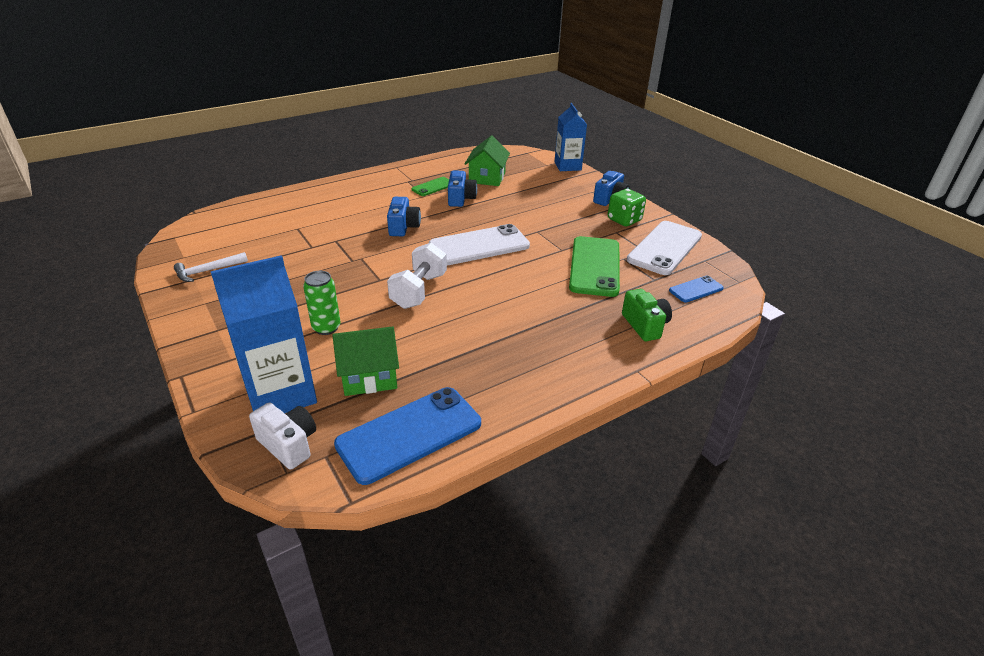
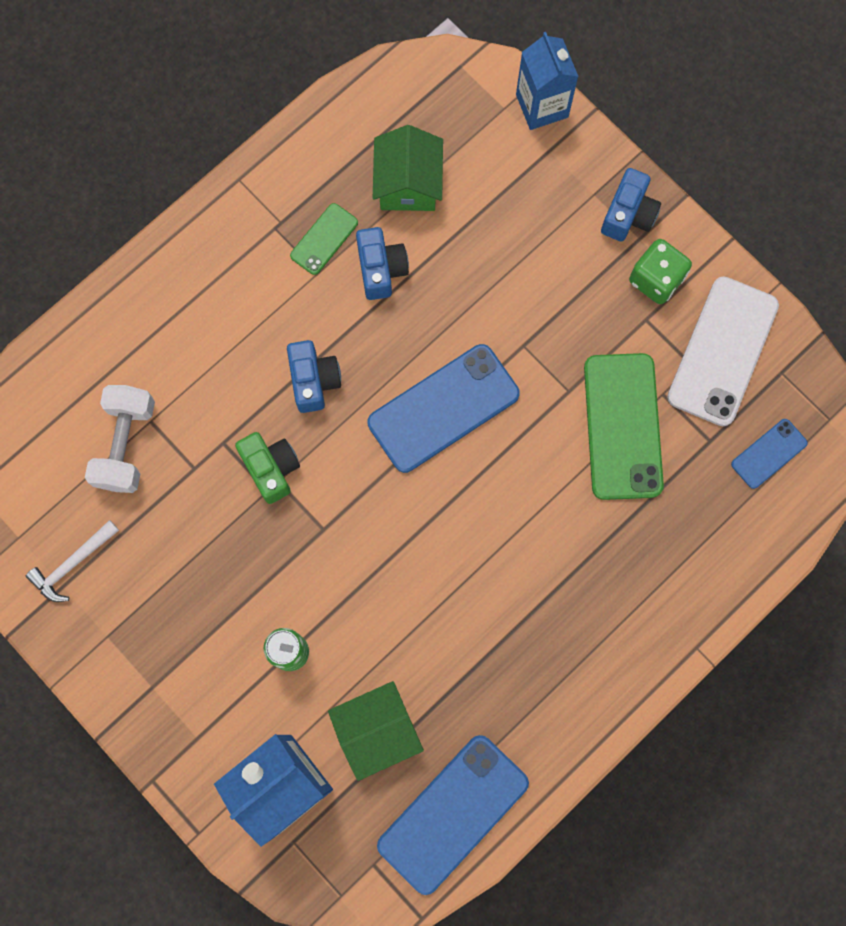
camera: 10 degrees left, 40 degrees up
(288, 444) = (327, 858): white camera -> none
(419, 291) = (386, 544): white dumbbell -> white dumbbell (126, 444)
(479, 246) = (443, 408): white phone -> blue phone
(645, 325) = (702, 554): green camera -> green camera (271, 469)

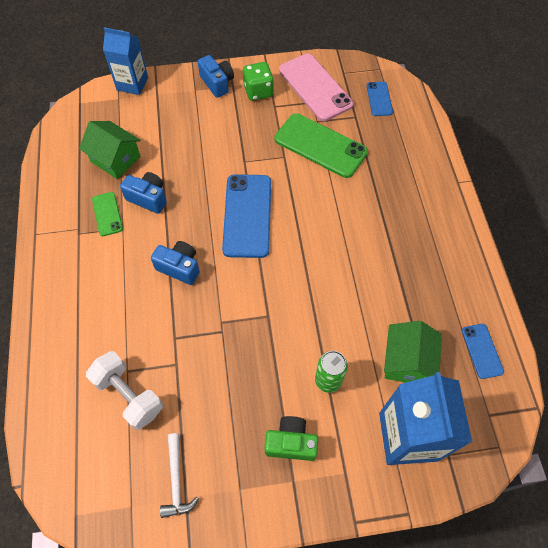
camera: 55 degrees left, 15 degrees down
(271, 469) = (211, 321): green camera -> green camera (291, 443)
(453, 813) = (482, 351): blue phone -> blue phone, size x0.51
(722, 351) = (315, 87): white phone -> pink phone

